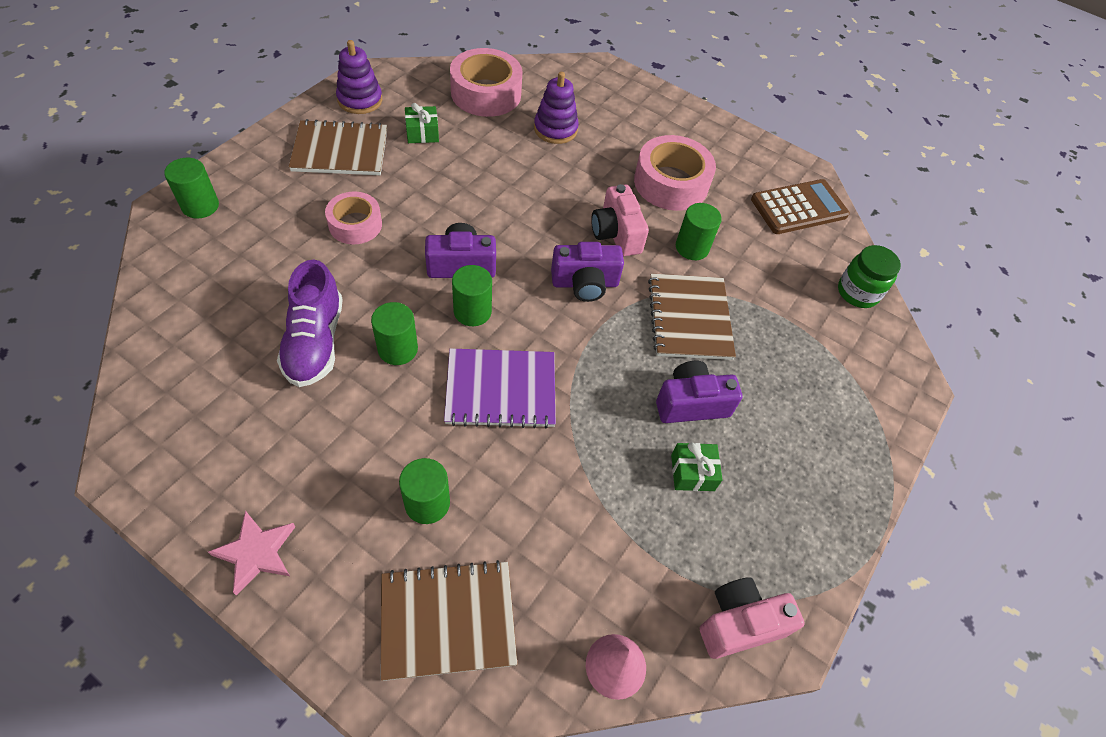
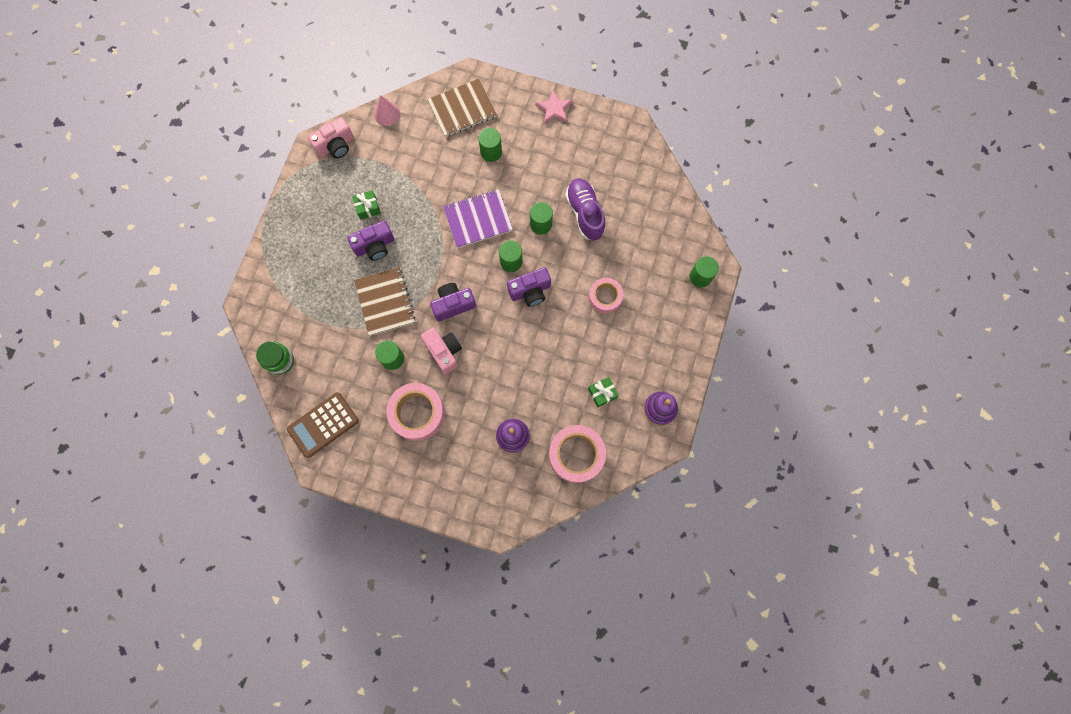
camera: 170 degrees right, 20 degrees up
(340, 150) = (646, 354): brown notebook -> none

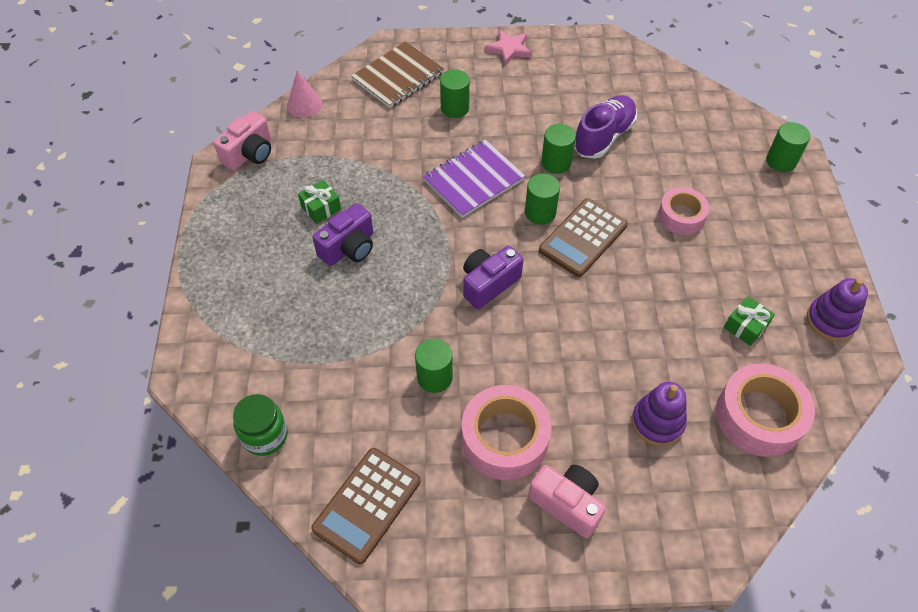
camera: 20 degrees left, 20 degrees down
(385, 302) = (392, 309): brown notebook -> none
(444, 351) = (504, 344): pink camera -> pink camera (567, 503)
(530, 291) = (583, 238): purple camera -> brown calculator
(585, 213) = (603, 137): purple shoe -> purple shoe turned 75 degrees clockwise

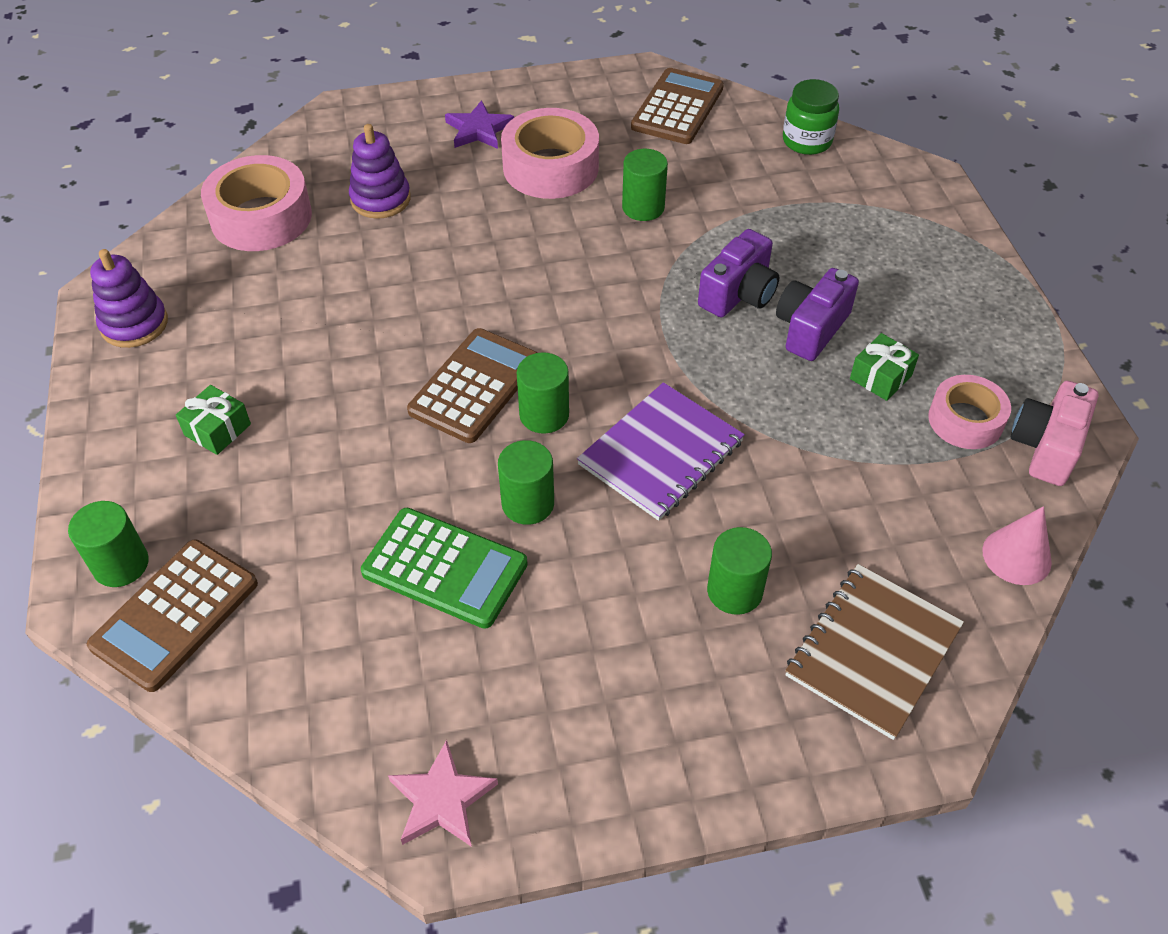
camera: 170 degrees right, 5 degrees down
(488, 284) = (602, 309): purple camera -> purple camera (739, 294)
(509, 49) = (662, 770): pink star -> pink star (441, 799)
(567, 503) = (478, 130): pink camera -> purple star
(603, 137) = (444, 568): purple shoe -> green calculator
(681, 216) = (319, 439): pink tape -> pink tape (965, 420)
(743, 134) = (175, 615): none -> brown calculator
(745, 326) = (253, 303): green gift -> green gift (217, 430)

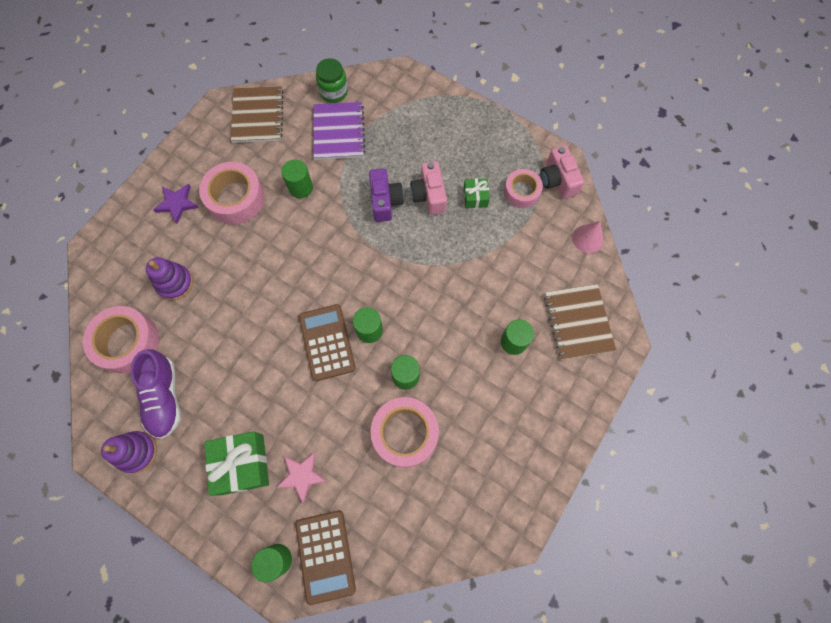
camera: 45 degrees left, 20 degrees up
(217, 430) = (242, 464): green gift -> green gift, size x1.84
(228, 296) = (164, 397): none -> purple shoe
(441, 799) = (500, 520): pink star -> pink star (302, 476)
(444, 568) = (405, 433): green calculator -> pink tape
(661, 453) = (431, 306): purple notebook -> purple notebook (339, 132)
(677, 108) = (258, 116): brown calculator -> brown notebook
(811, 328) = (429, 195): purple camera -> pink camera

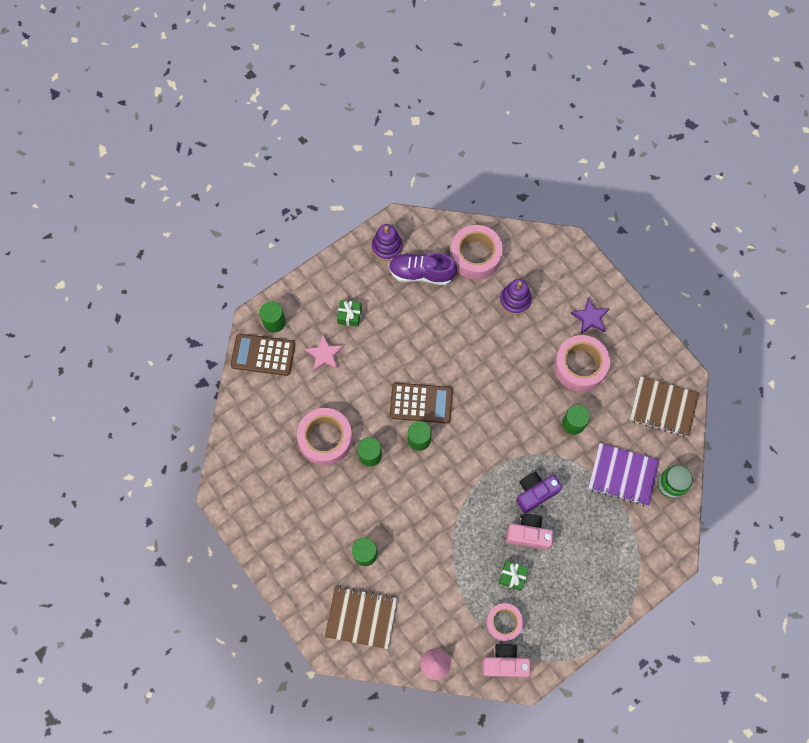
camera: 110 degrees right, 0 degrees up
(242, 464) = (349, 315): green gift -> green gift, size x0.54
(385, 201) = (535, 493): purple camera -> purple camera turned 135 degrees clockwise

